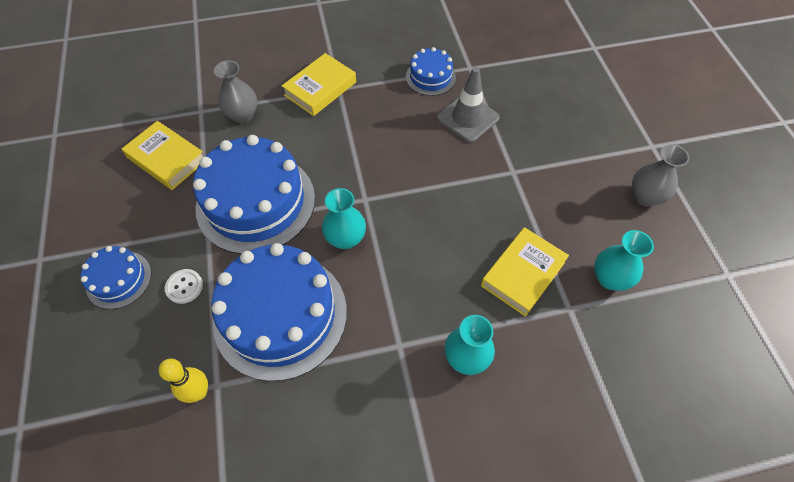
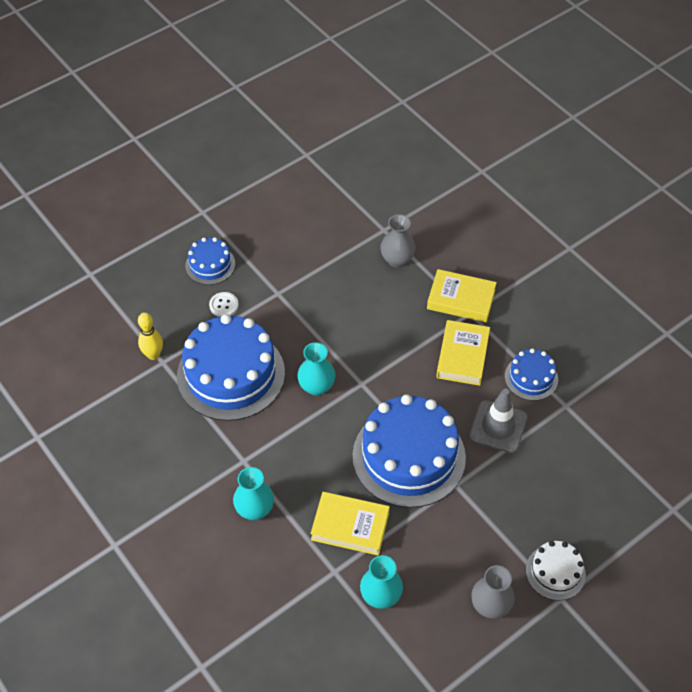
camera: 65 degrees right, 5 degrees down
(167, 159) = (324, 234): yellow book -> yellow book (462, 356)
(256, 202) = (317, 312): blue cake -> blue cake (409, 456)
(626, 139) = (555, 572): none -> white cake

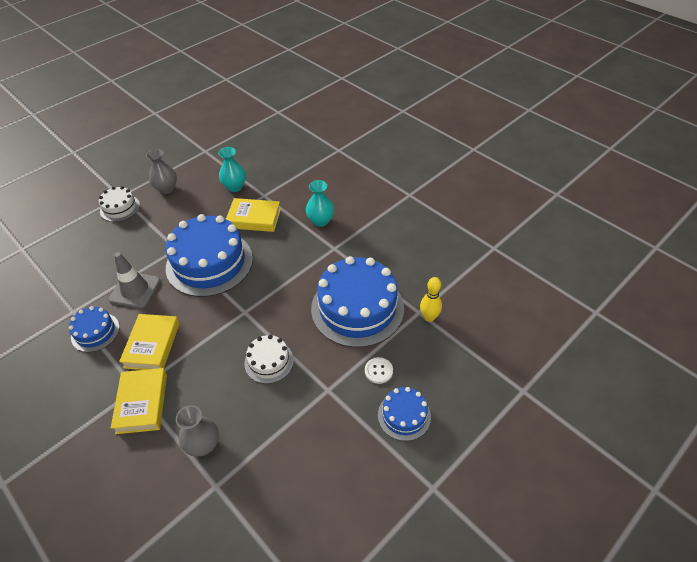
camera: 175 degrees right, 5 degrees down
(316, 387) = (283, 305): turquoise vase -> none
(335, 326) = (269, 361): none -> white cake
(461, 299) = (142, 403): yellow book -> yellow book turned 75 degrees clockwise

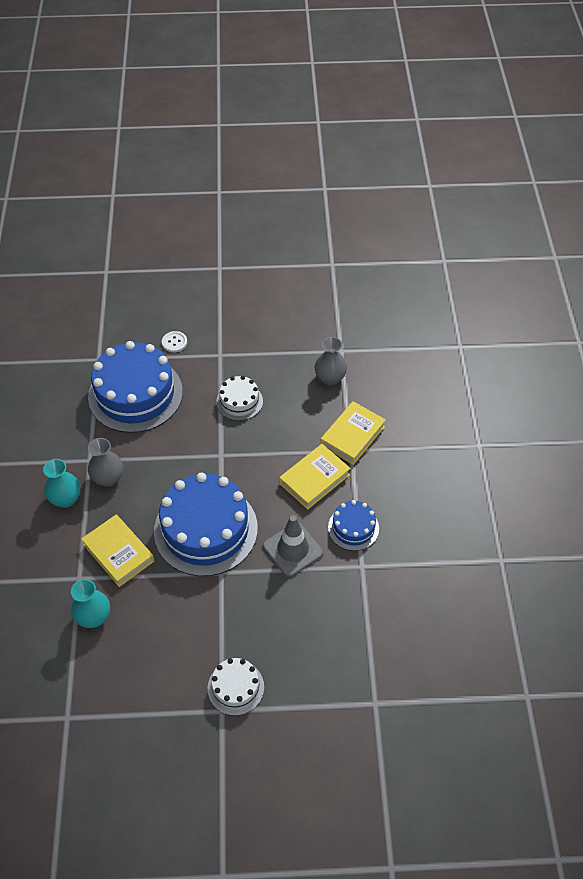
camera: 140 degrees left, 5 degrees up
(166, 189) = (164, 678): grey vase -> grey vase (108, 478)
(404, 415) = (191, 308): blue cake -> none
(429, 317) = (97, 350): yellow bowling pin -> none

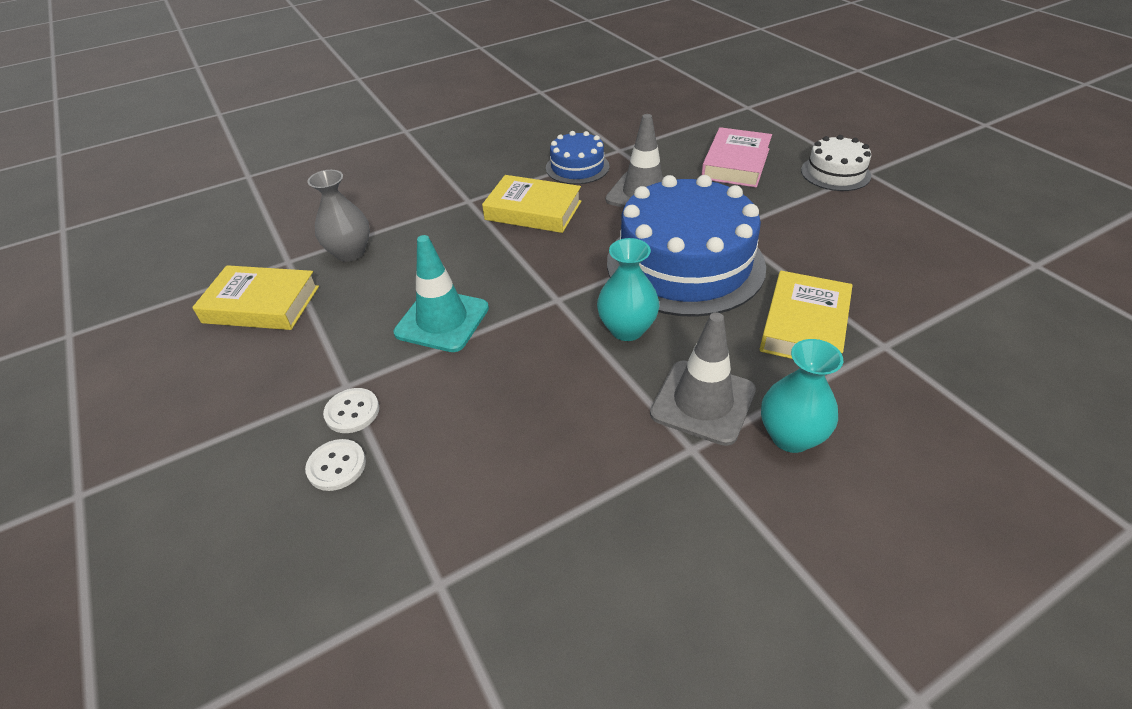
camera: 115 degrees left, 10 degrees down
(94, 617) = (910, 302): turquoise vase -> turquoise vase (627, 329)
(108, 478) = (703, 402): grey vase -> grey traffic cone
(135, 394) = (501, 460): blue cake -> none
(201, 353) = (352, 412): none -> white button
(239, 401) = (442, 320): white cake -> turquoise traffic cone
(292, 630) = (735, 164): none -> pink book
(352, 436) = (444, 205): yellow book -> yellow book (261, 305)

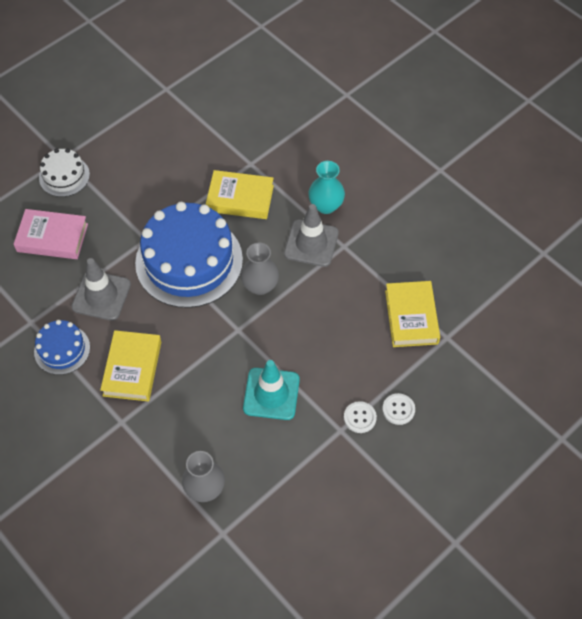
camera: 105 degrees left, 15 degrees up
(261, 305) = (277, 526): yellow book -> yellow book (411, 317)
(627, 329) = (260, 286): turquoise vase -> grey vase

